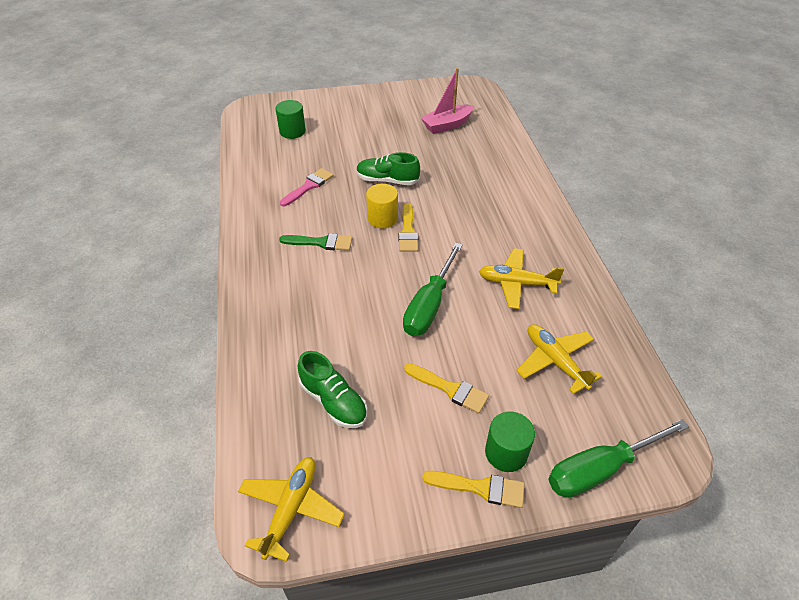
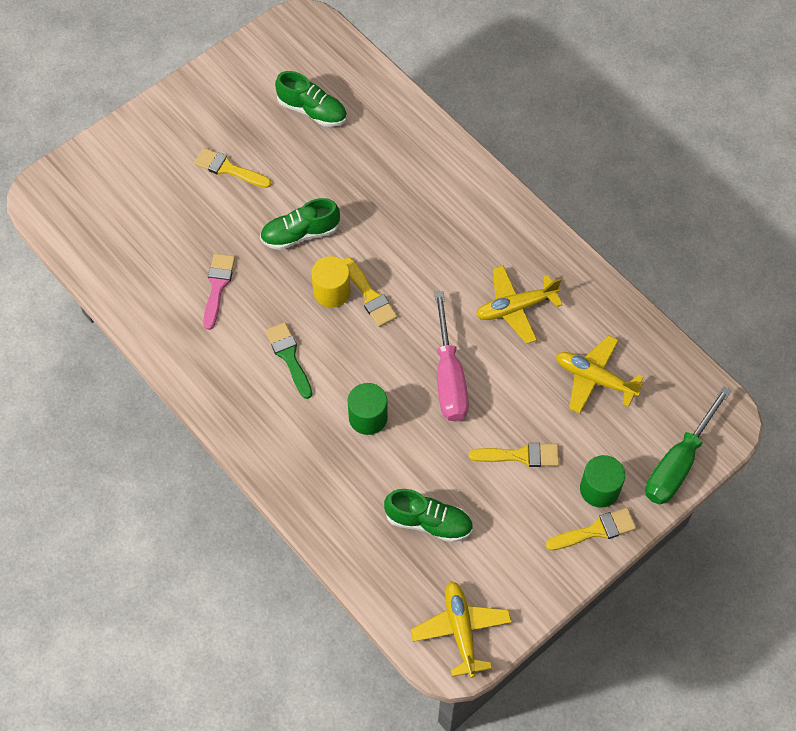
camera: 30 degrees left, 15 degrees up
(292, 131) = (131, 210): green cylinder -> green cylinder (368, 417)
(321, 242) = (289, 357): green brush -> green brush turned 90 degrees counterclockwise
(369, 133) = (229, 169): none -> yellow brush
(429, 305) = (449, 377): green screwdriver -> pink screwdriver
(447, 125) = (312, 111): pink boat -> green shoe

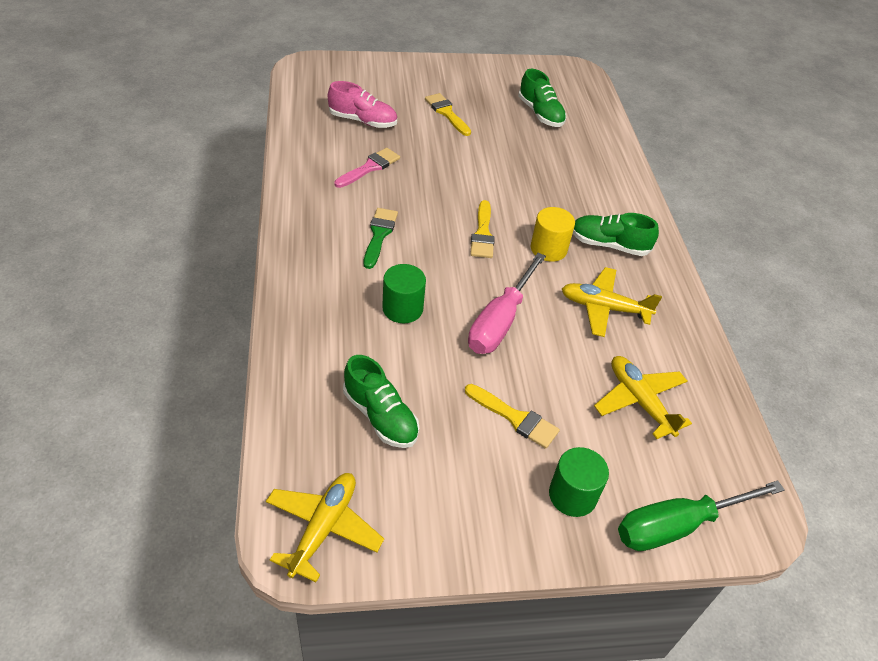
camera: 30 degrees right, 15 degrees down
(162, 233) = (363, 121): none -> pink shoe
(300, 234) = (463, 171): green shoe -> green shoe (609, 245)
(332, 291) = (454, 215): yellow cylinder -> yellow cylinder (548, 249)
(595, 530) = (539, 530): yellow brush -> none

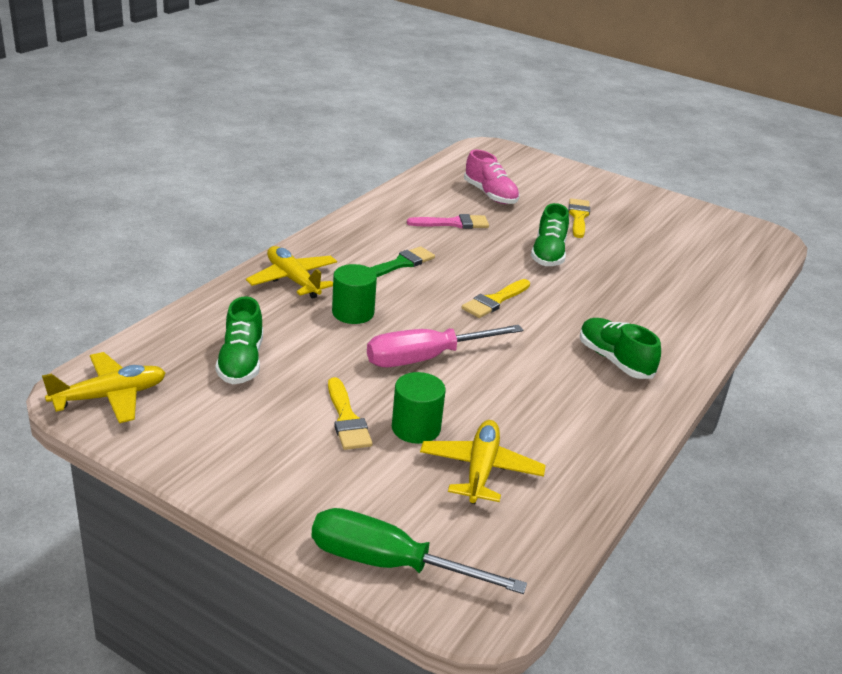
camera: 40 degrees right, 15 degrees down
(540, 114) = (678, 250): green shoe -> green shoe (548, 254)
(548, 249) = (545, 336): yellow cylinder -> none
(572, 495) = (323, 489): green cylinder -> green cylinder (416, 428)
(604, 308) = (541, 396): yellow plane -> yellow plane (293, 280)

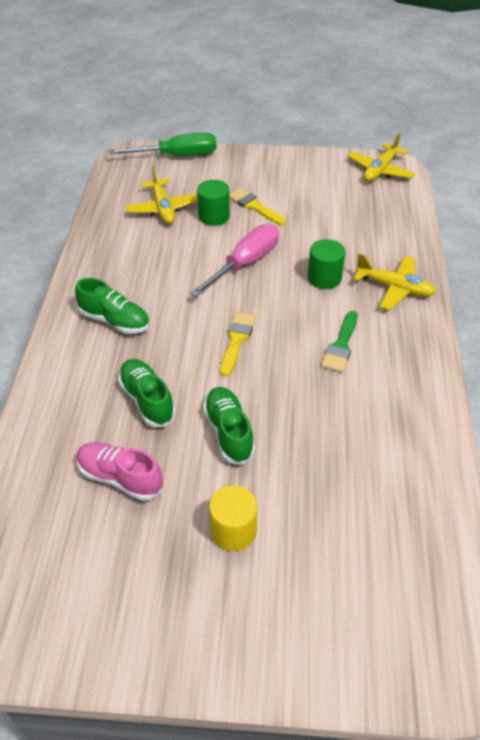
camera: 155 degrees right, 15 degrees up
(241, 362) = (346, 214): green shoe -> green shoe (147, 400)
(453, 223) = (348, 433): pink brush -> none
(490, 195) = (356, 519): pink shoe -> pink shoe (120, 478)
(578, 217) = (233, 530): yellow brush -> yellow cylinder

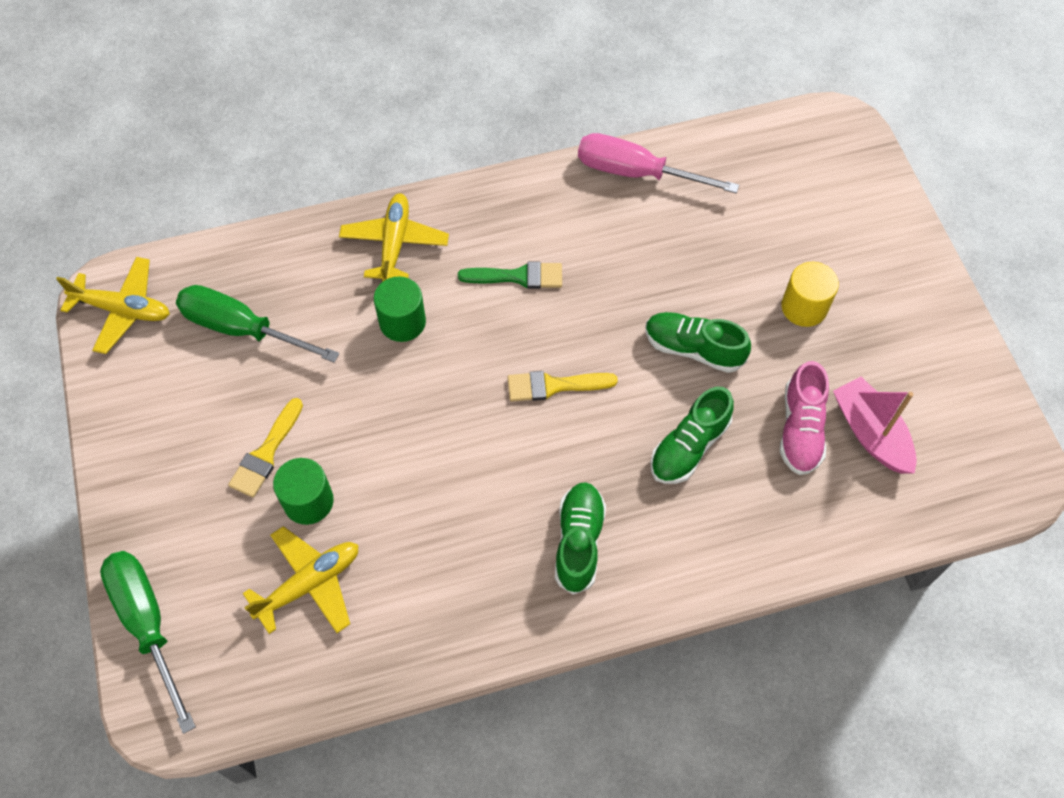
camera: 110 degrees left, 15 degrees up
(87, 529) = (870, 433): none -> pink boat
(229, 432) = (693, 349): green shoe -> green shoe turned 60 degrees clockwise
(245, 263) = (404, 423): pink screwdriver -> pink screwdriver (635, 173)
(348, 210) = (241, 329): none -> green screwdriver

